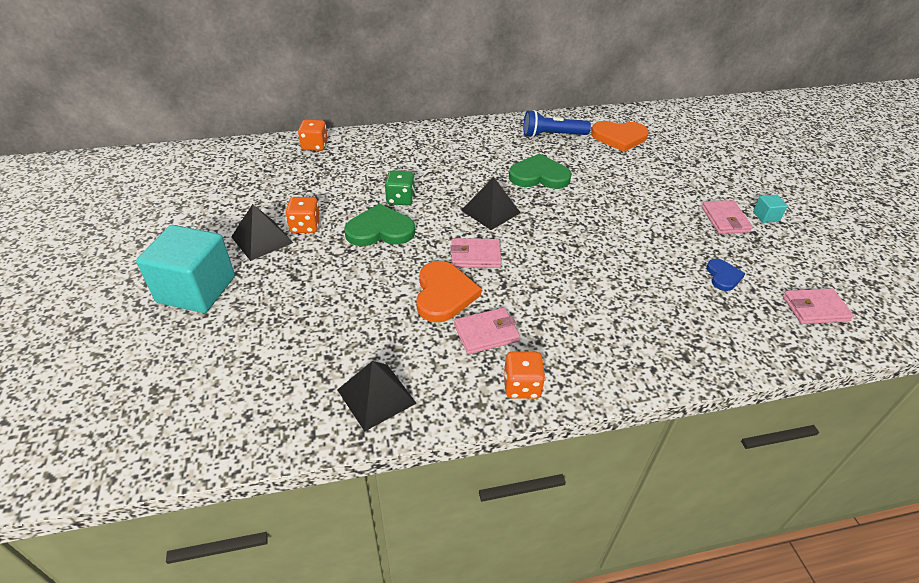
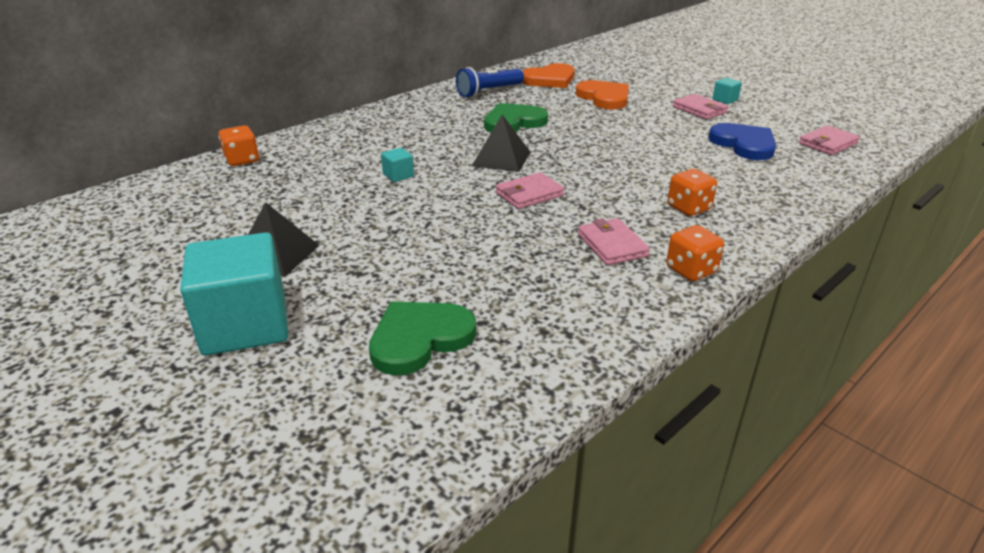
camera: 30 degrees left, 10 degrees down
(305, 226) = (317, 227): orange dice -> orange dice (689, 208)
(376, 396) = (572, 332): black pyramid -> none
(380, 230) = (407, 205): green heart -> green heart (419, 339)
(400, 199) = (398, 175): green dice -> turquoise cube
(444, 294) = (536, 231): orange heart -> orange heart (604, 97)
(486, 333) = (612, 245): pink wallet -> pink wallet turned 60 degrees counterclockwise
(723, 276) = (744, 144): blue heart -> blue heart, size x1.77

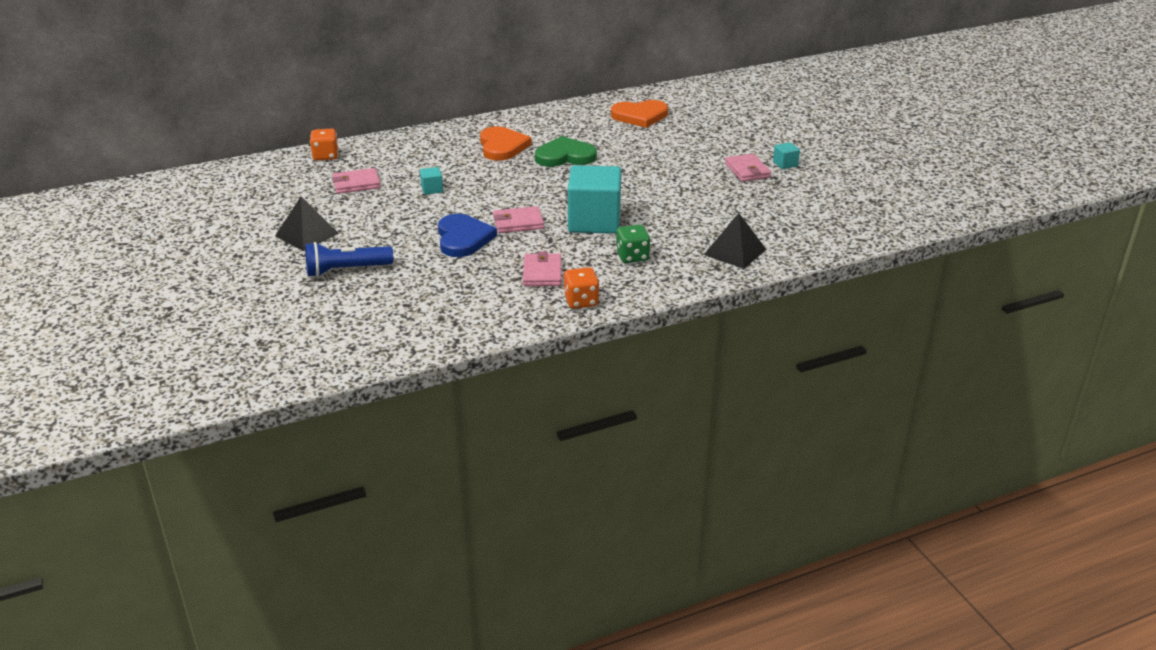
camera: 20 degrees right, 0 degrees up
(245, 325) = (262, 276): turquoise cube -> turquoise cube (594, 221)
(419, 339) = (359, 306): green heart -> none
(488, 92) = (571, 121): blue flashlight -> blue flashlight (346, 270)
(501, 158) = (524, 189): black pyramid -> black pyramid (735, 252)
(604, 97) = (671, 144): orange heart -> orange heart (502, 146)
(689, 208) = (632, 257): orange dice -> green dice
(744, 144) = (747, 211): blue heart -> blue heart (463, 238)
(828, 143) = (826, 224): pink wallet -> pink wallet (356, 184)

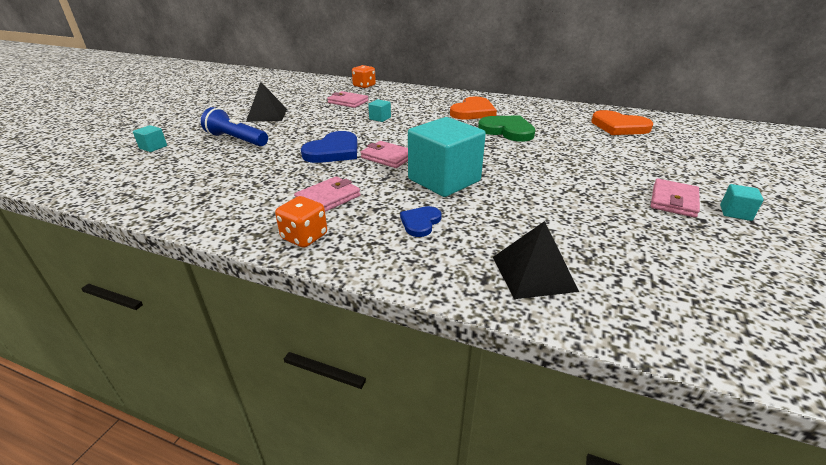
camera: 45 degrees right, 0 degrees up
(281, 315) = (153, 147): none -> turquoise cube
(632, 257) = (420, 222): green dice -> blue heart

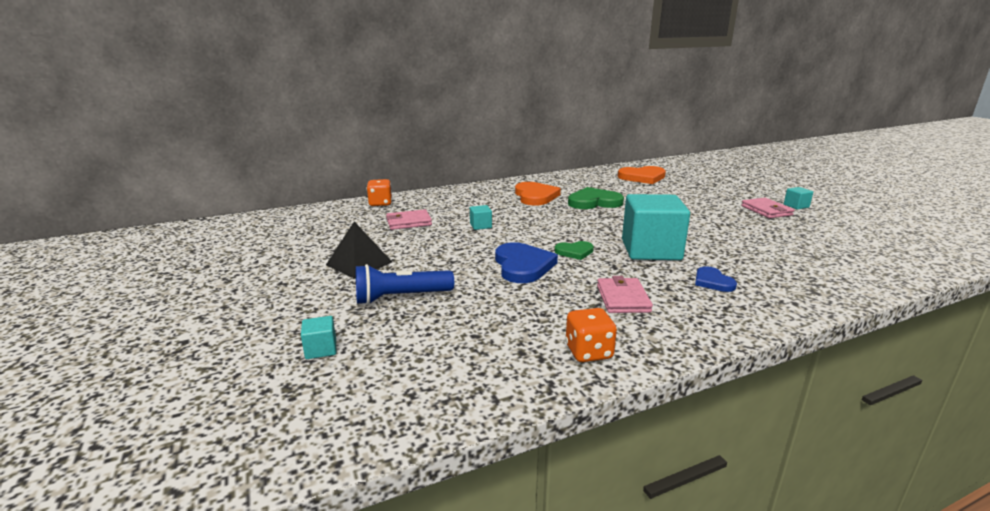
camera: 45 degrees left, 10 degrees down
(304, 237) = (686, 330): orange dice -> orange dice (588, 352)
(388, 157) = (574, 252): pink wallet -> green heart
(533, 273) = (820, 276): black pyramid -> none

